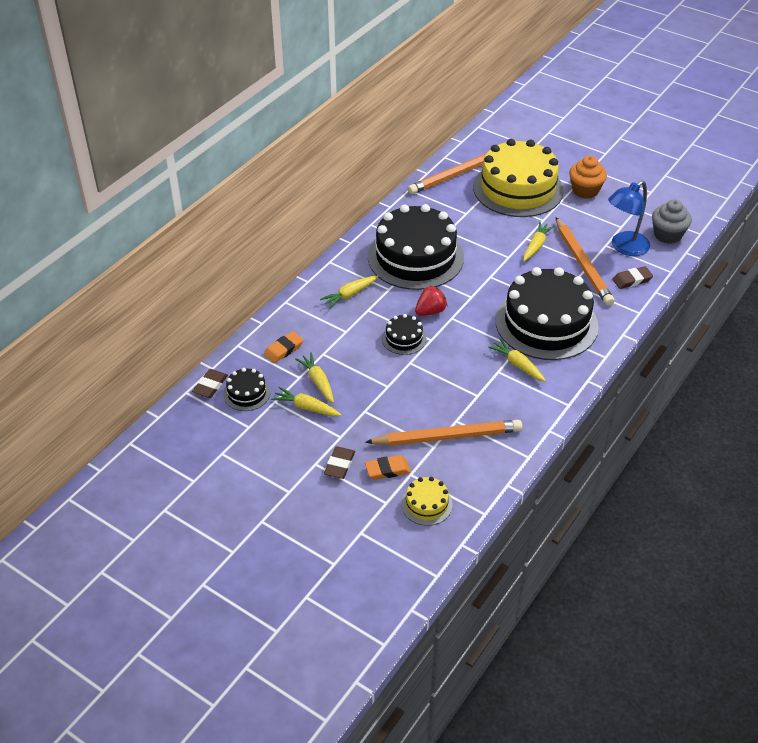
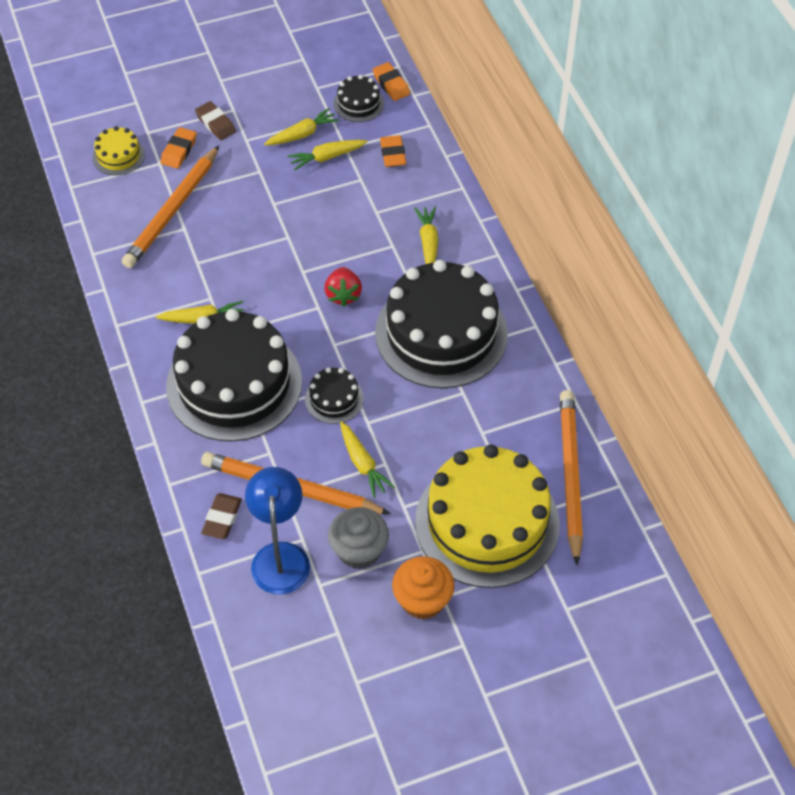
camera: 125 degrees right, 10 degrees up
(210, 386) = (391, 84): brown eraser -> orange eraser
(318, 382) = (327, 157): yellow carrot -> yellow carrot turned 150 degrees clockwise
(404, 339) = (324, 250): black cake -> black cake (334, 399)
(667, 235) = (260, 626): grey cupcake -> grey cupcake (359, 550)

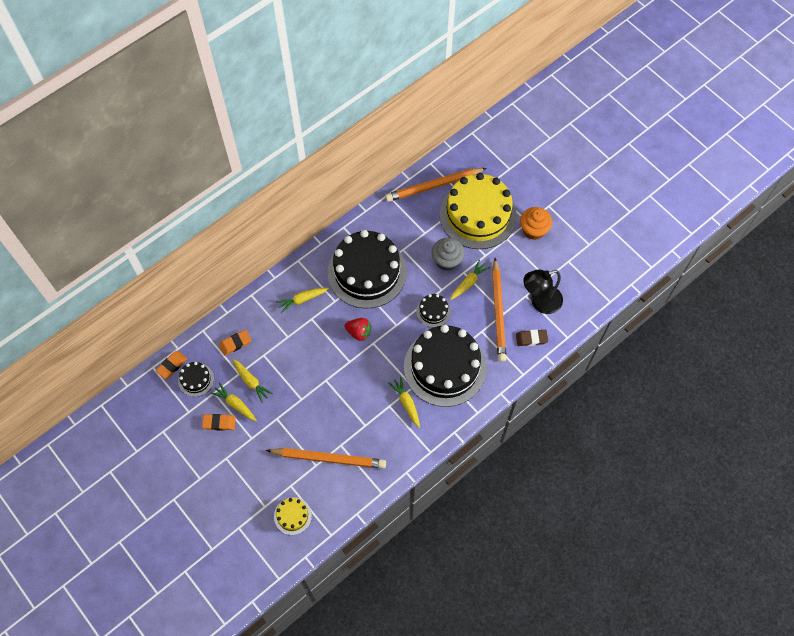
camera: 110 degrees left, 10 degrees up
(179, 151) = (275, 477): orange eraser -> orange eraser (219, 423)
(216, 123) = (242, 464): brown eraser -> none
(280, 556) = (540, 302): blue lamp -> black lamp
(343, 295) = (359, 332): red strawberry -> red strawberry turned 45 degrees clockwise
(359, 550) = (520, 267): grey cupcake -> grey cupcake (447, 260)

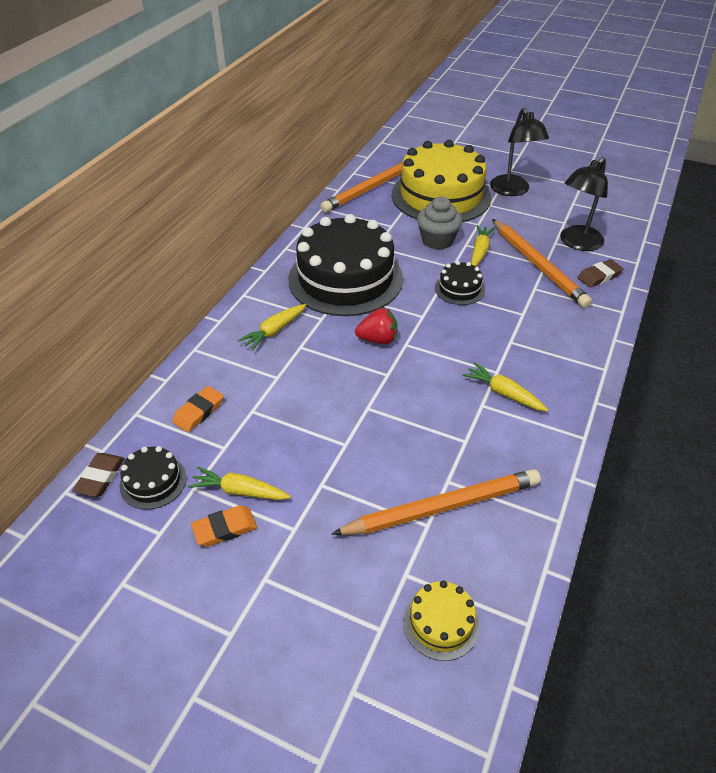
camera: 25 degrees left, 20 degrees down
(172, 365) = (100, 477): orange eraser -> brown eraser
(251, 382) = (250, 451): yellow carrot -> none
(445, 367) = (521, 337): black cake -> none
(533, 230) = (512, 191): orange cupcake -> black lamp

